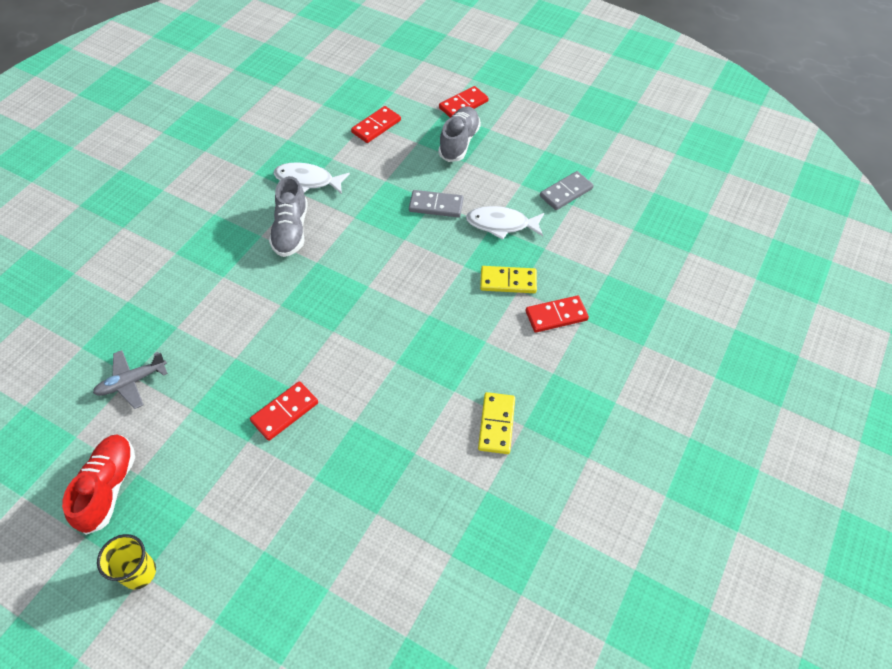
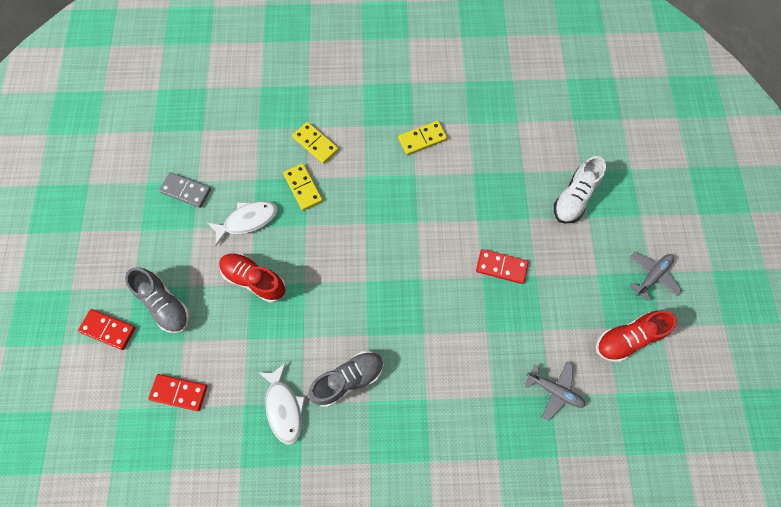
camera: 120 degrees left, 15 degrees up
(139, 572) = (652, 276): yellow cup -> grey plane
(300, 551) = (574, 197): none -> white shoe
(436, 206) = (254, 280): grey domino -> red shoe
(459, 142) = (165, 304): grey shoe -> grey shoe turned 120 degrees counterclockwise
(501, 224) = (248, 220): white fish -> white fish turned 90 degrees counterclockwise
(556, 315) = (315, 144): red domino -> yellow domino

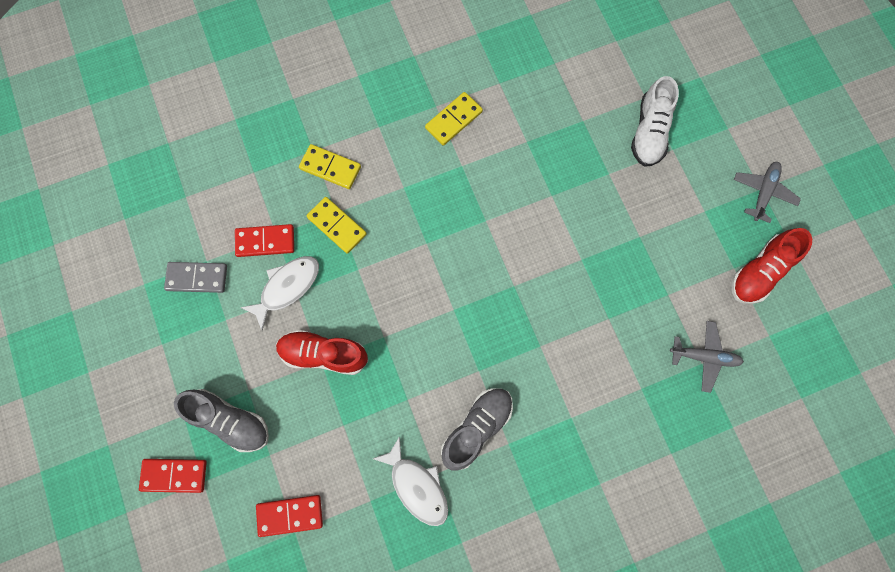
camera: 20 degrees left, 5 degrees up
(501, 267) = (598, 240): red domino -> red domino (265, 241)

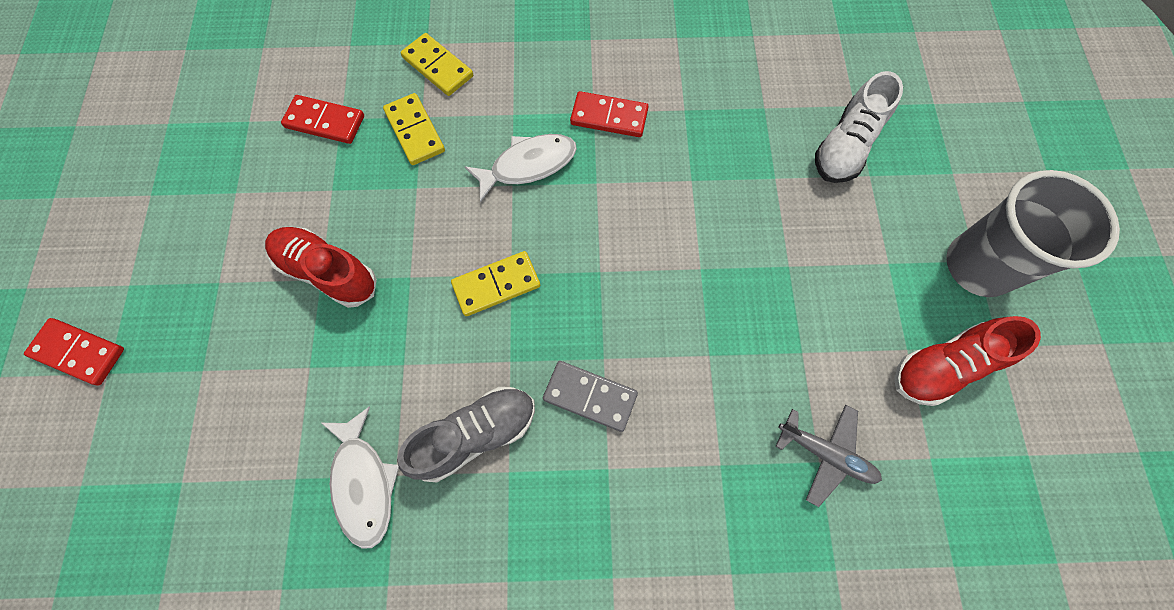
camera: 20 degrees right, 5 degrees down
(197, 278) = (228, 136): grey domino -> grey domino (590, 396)
(230, 421) = (178, 311): grey shoe -> none
(287, 287) = (324, 180): white fish -> white fish (528, 165)
(290, 515) = (187, 457): red domino -> red domino (609, 117)
(453, 120) = (605, 60): yellow domino -> yellow domino (496, 285)
(763, 192) = (978, 266): grey plane -> grey cup

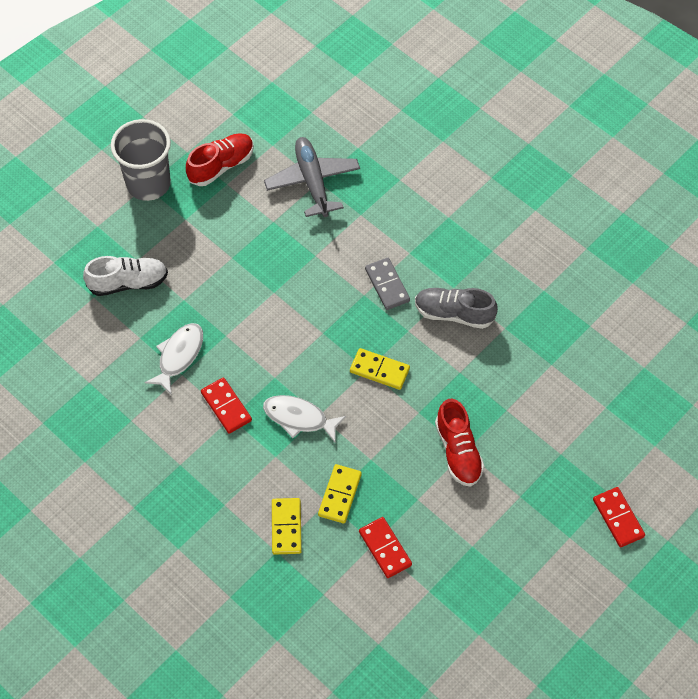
camera: 135 degrees left, 10 degrees down
(363, 483) = (521, 336): white fish -> white fish (179, 356)
(826, 454) = (312, 181): grey plane -> grey plane, size x1.58
(943, 366) = (221, 166): red shoe -> red shoe turned 60 degrees counterclockwise

